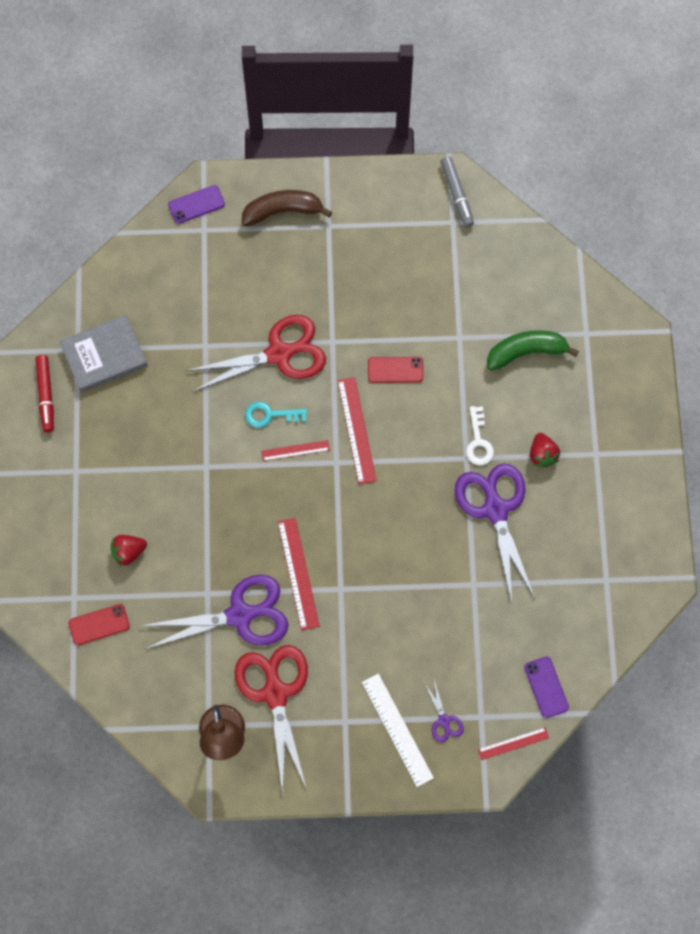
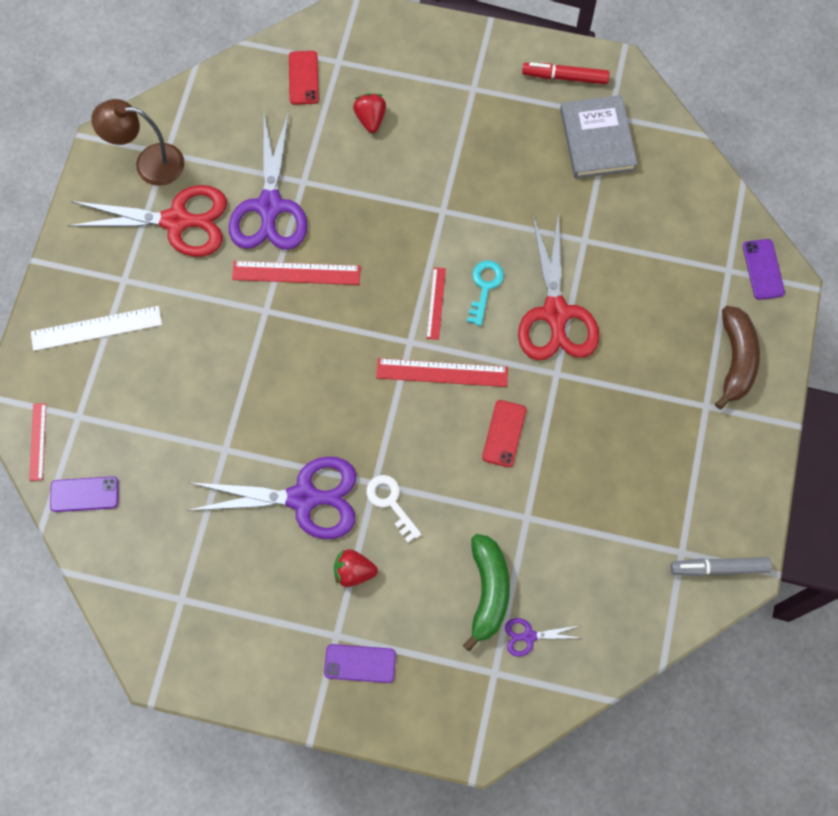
camera: 105 degrees right, 0 degrees up
(444, 721) = (88, 377): purple scissors -> purple scissors (529, 636)
(478, 441) = (390, 502): white key -> white key turned 45 degrees clockwise
(611, 431) = (360, 663): none -> purple phone

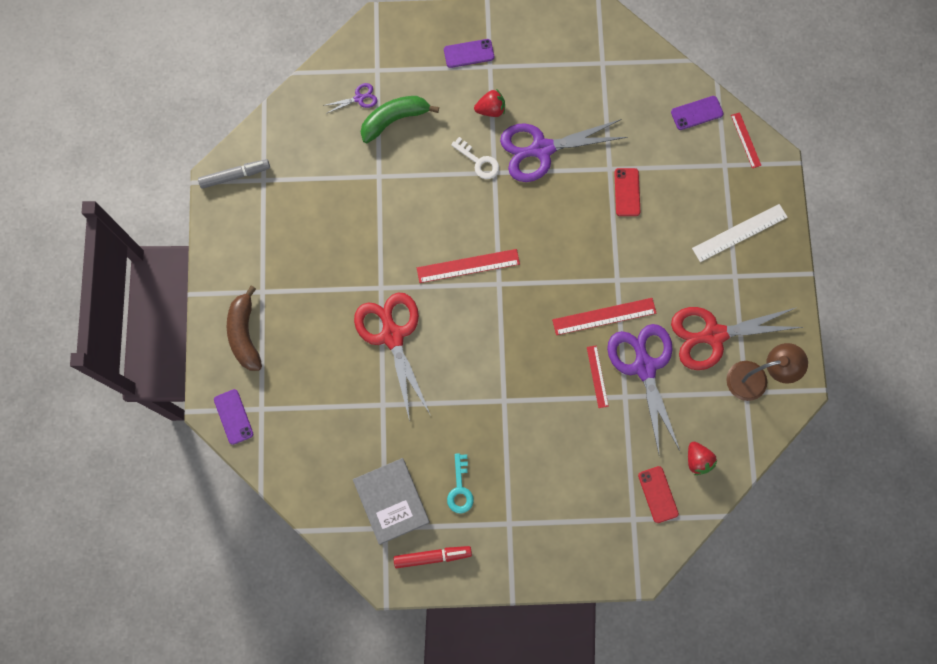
camera: 165 degrees right, 5 degrees up
(370, 119) = (588, 470): red strawberry -> red strawberry (697, 460)
(436, 303) = (487, 320): red ruler -> red ruler (597, 376)
(484, 287) = (453, 343): turquoise key -> turquoise key (460, 489)
(488, 591) = (394, 120): green banana -> green banana turned 75 degrees clockwise
(504, 433) = (410, 232): red phone -> red phone (627, 192)

